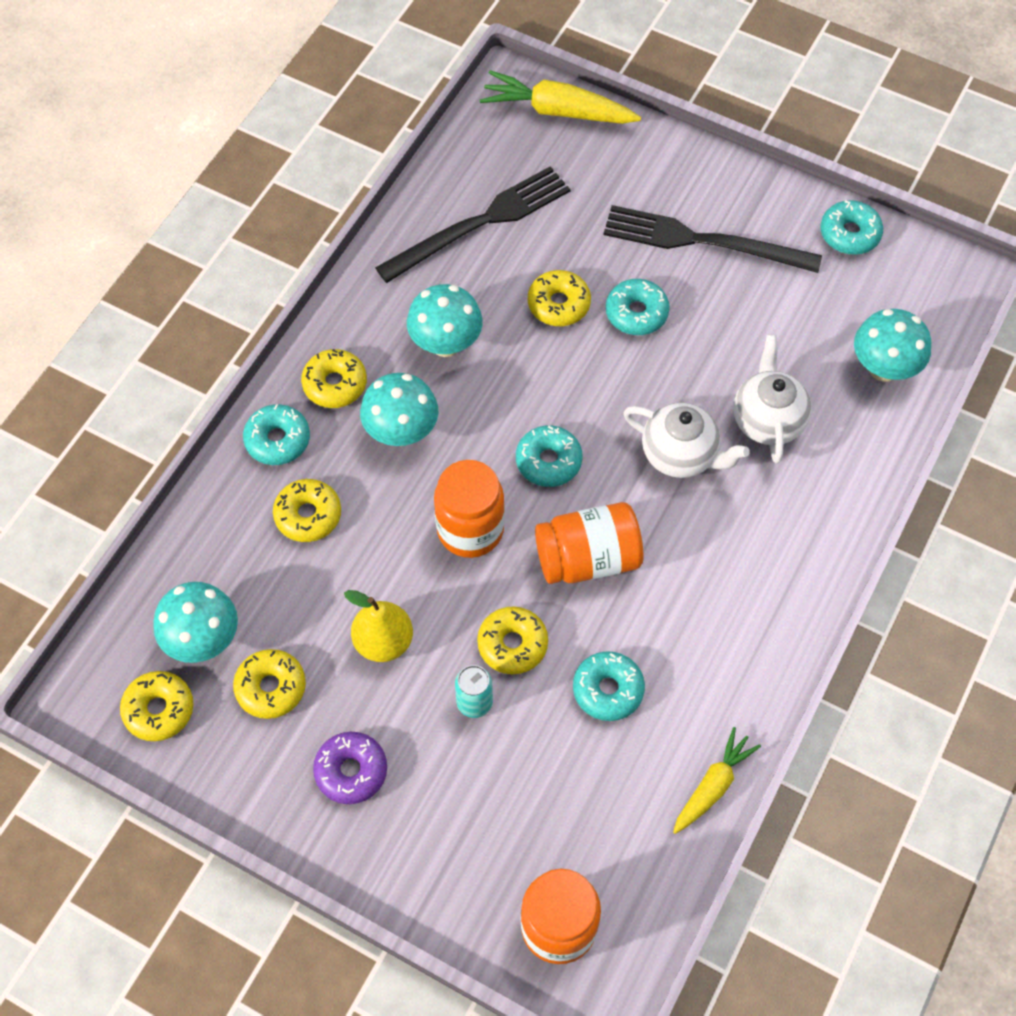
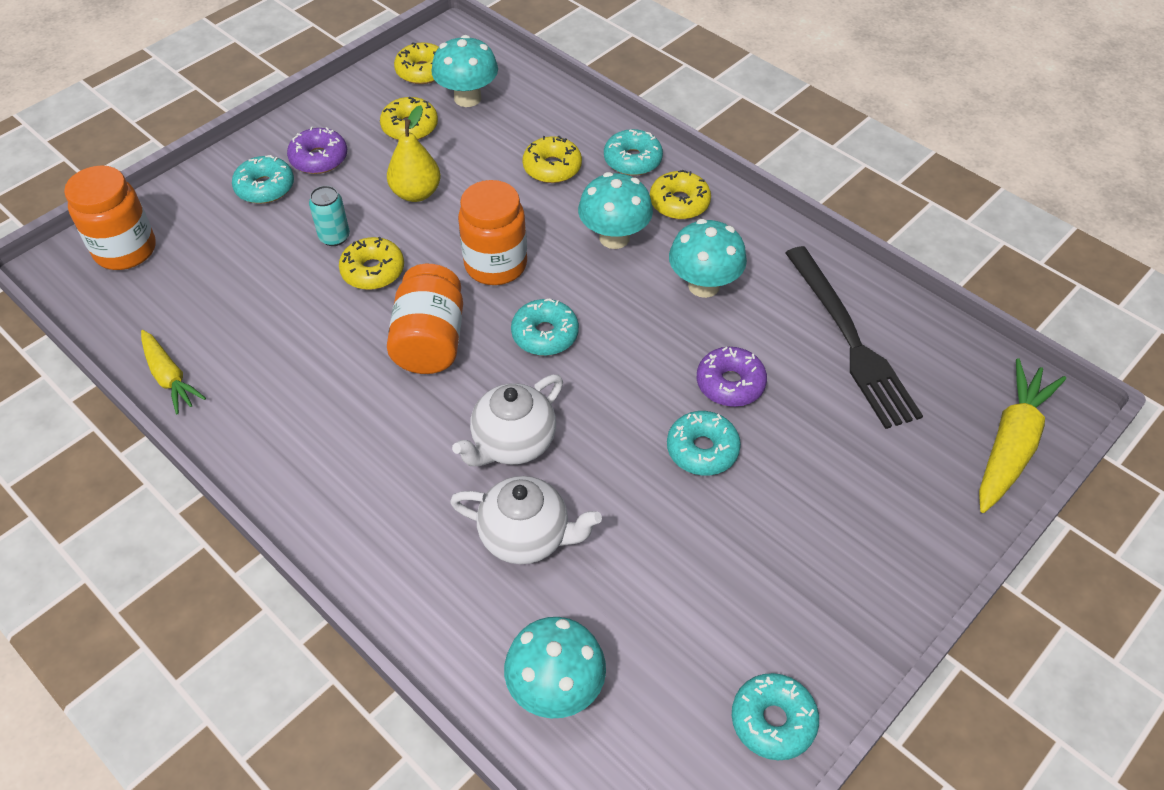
camera: 105 degrees right, 10 degrees down
(558, 304) = (730, 384): yellow donut -> purple donut
(608, 690) = (297, 325): turquoise donut -> turquoise donut (265, 187)
(703, 241) = (790, 543): black fork -> none

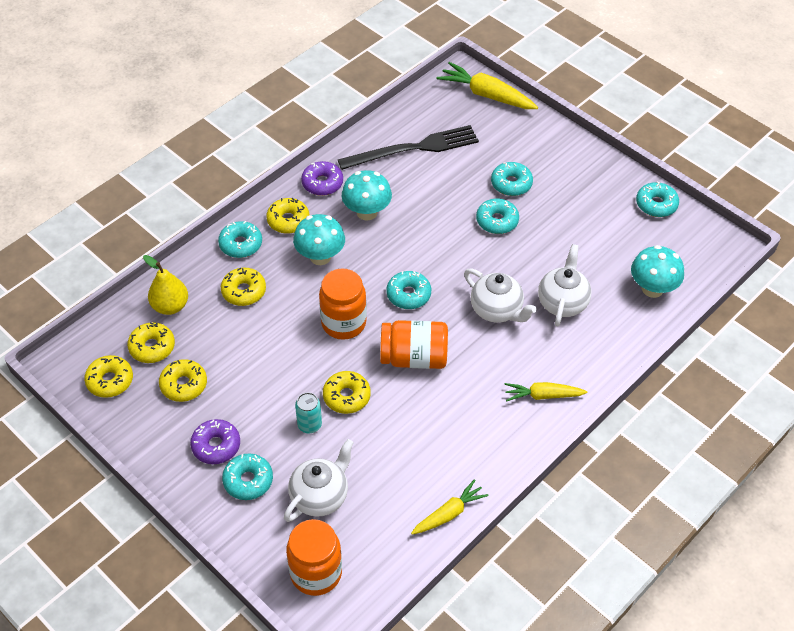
camera: 90 degrees left, 0 degrees up
(228, 250) = (320, 496): none -> white teapot
(343, 497) = (543, 395): none -> yellow carrot
(416, 193) = (264, 375): yellow pear -> yellow pear (170, 306)
(467, 98) = (152, 347): turquoise mushroom -> yellow donut
(730, 384) = (448, 205): purple donut -> purple donut (322, 183)
(792, 474) = (511, 184): none -> turquoise donut

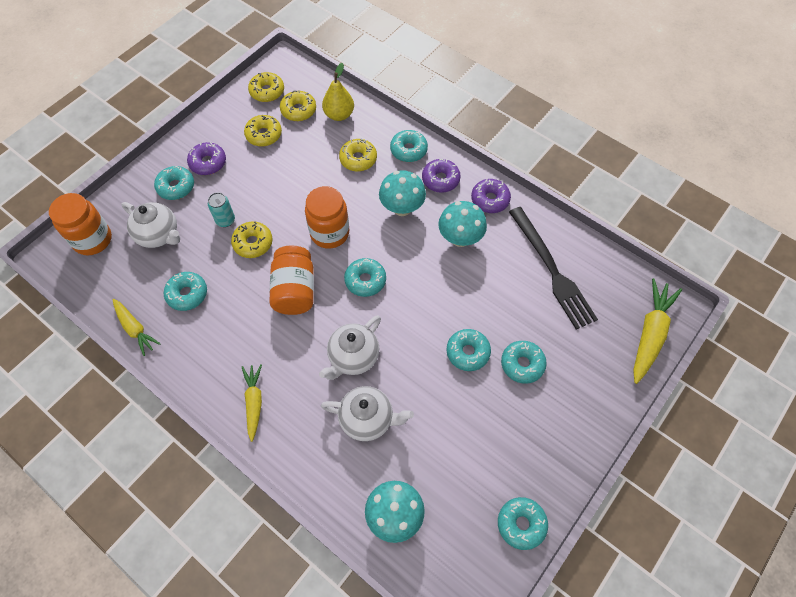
camera: 85 degrees right, 10 degrees up
(288, 220) = (440, 179): yellow donut -> purple donut
(408, 461) = (187, 294): none -> turquoise donut

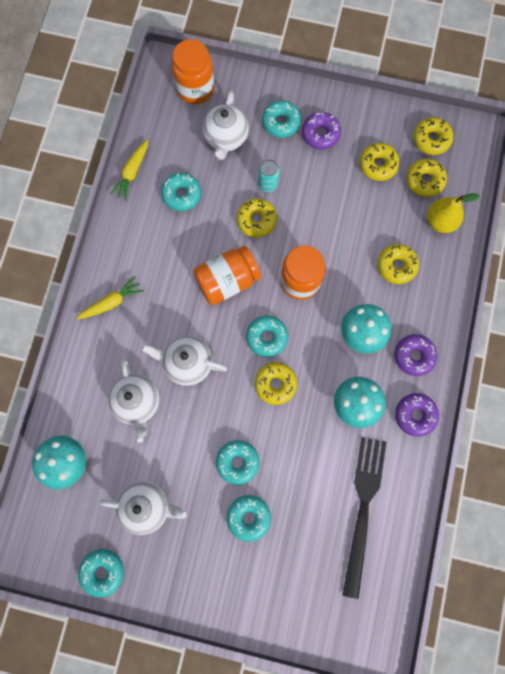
camera: 65 degrees right, 15 degrees up
(408, 150) = (433, 309): turquoise donut -> none
(411, 291) = (275, 384): none -> yellow donut
(474, 452) = (147, 506): none -> white teapot
(552, 270) = (363, 509): black fork -> black fork turned 150 degrees clockwise
(650, 334) = (338, 632): yellow carrot -> none

